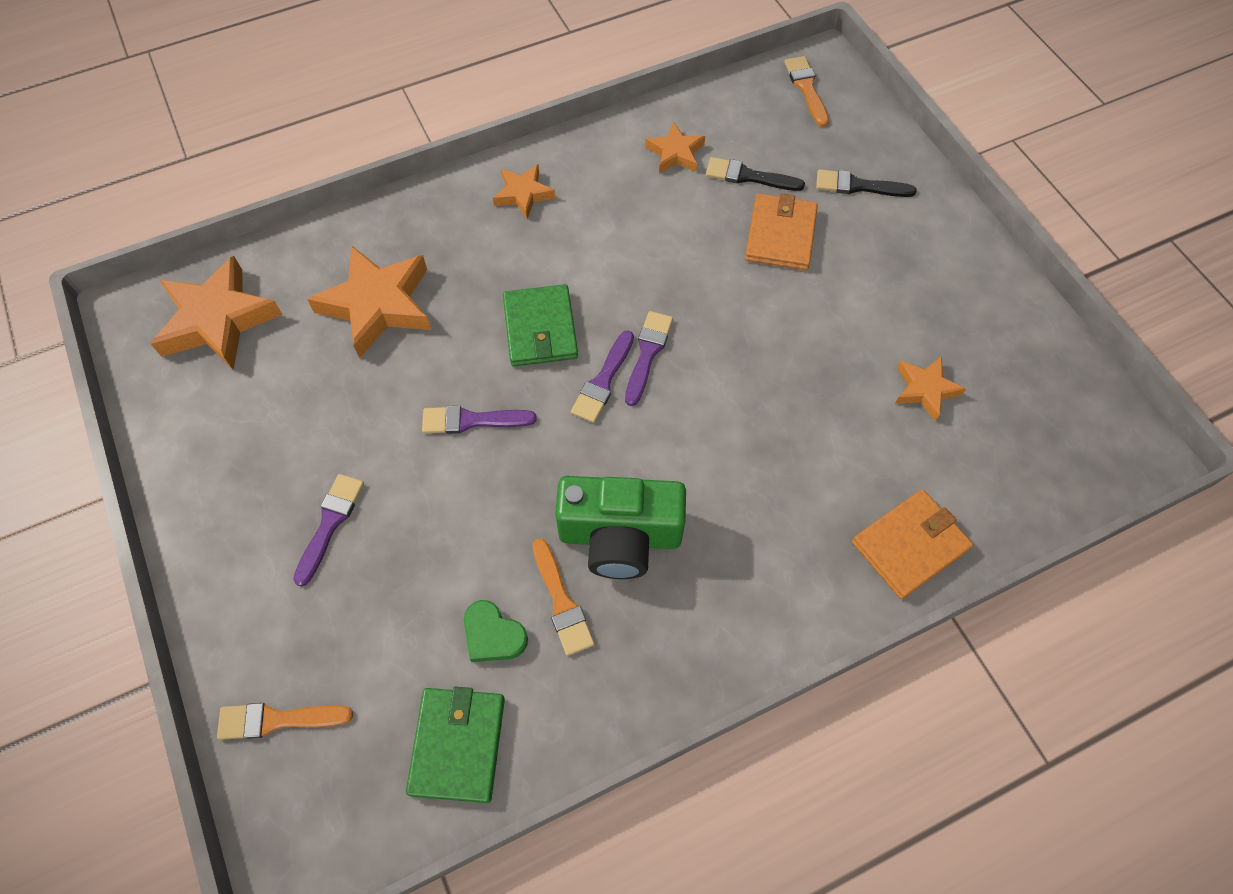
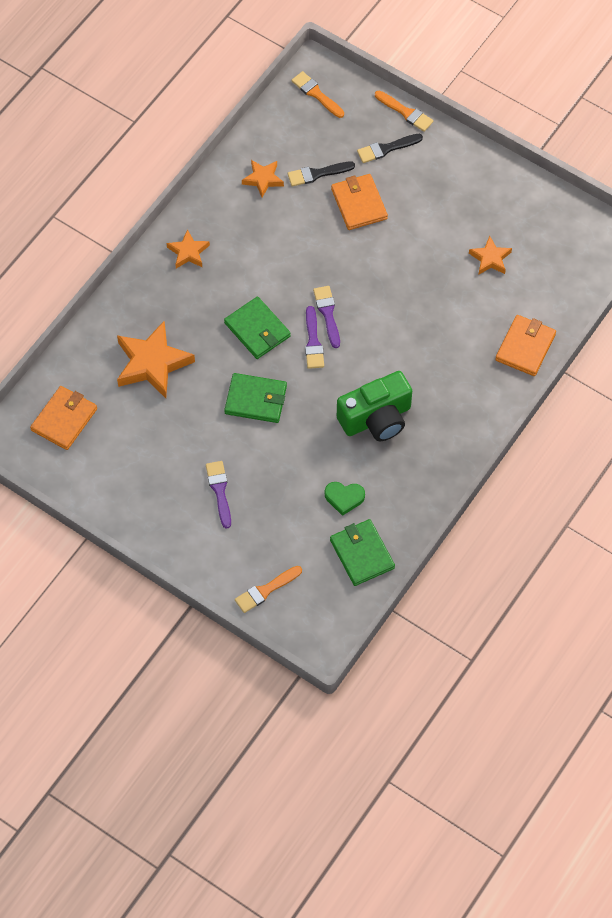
camera: 30 degrees left, 0 degrees up
(217, 320) = (64, 419): orange star -> orange wallet
(472, 420) = (256, 400): purple brush -> green wallet
(561, 602) = (368, 465): orange brush -> orange brush (405, 112)

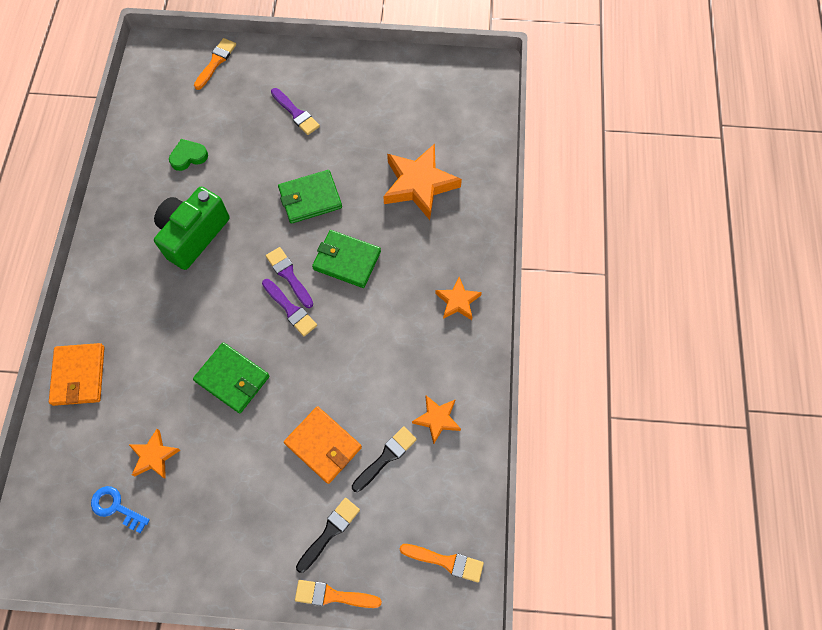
camera: 150 degrees right, 5 degrees up
(64, 419) = (458, 106): orange wallet -> none
(362, 554) = (151, 122): green wallet -> green wallet (232, 379)
(533, 238) = (116, 507): none -> blue key

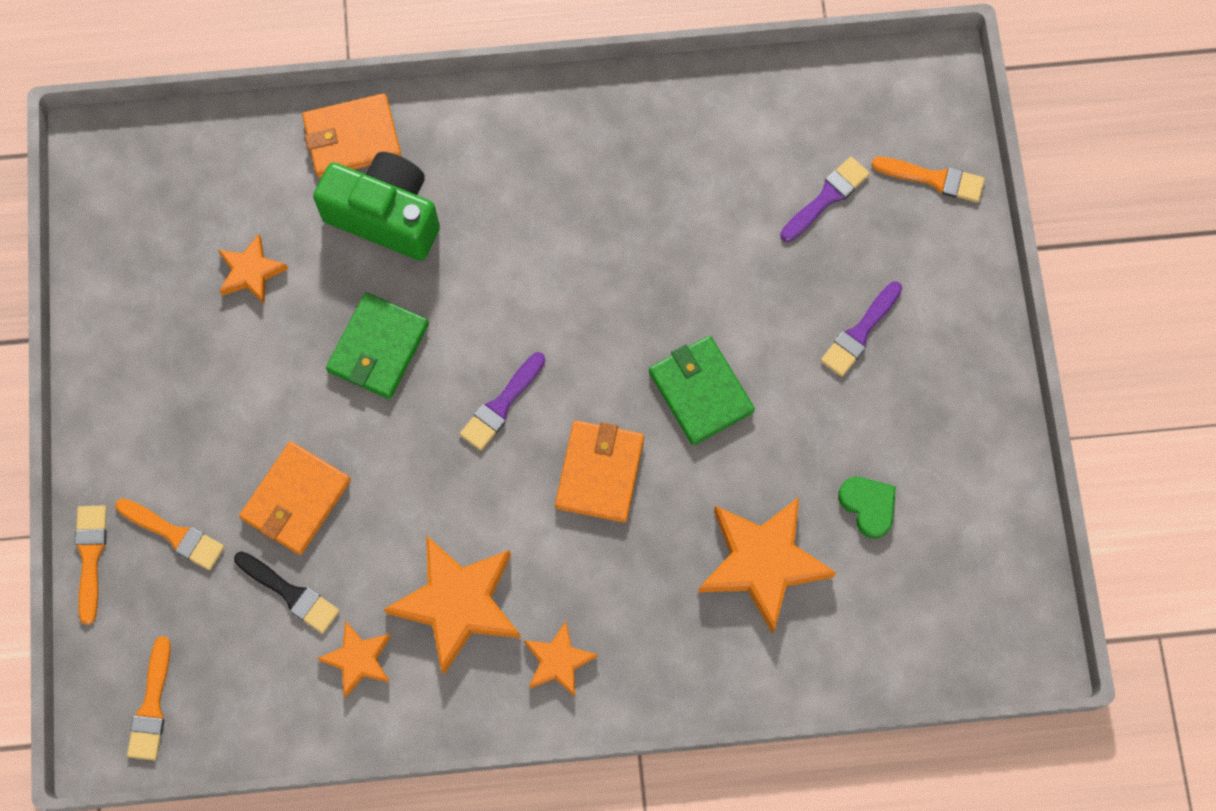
camera: 80 degrees right, 5 degrees up
(116, 507) = (176, 243): blue key -> none
(188, 156) = (739, 186): green heart -> green heart (868, 506)
(193, 235) = (601, 231): green camera -> green camera (386, 216)
(289, 275) = (558, 390): purple brush -> purple brush (826, 198)
(329, 532) = (174, 534): black brush -> orange brush
(346, 260) = (600, 472): green wallet -> orange wallet
(412, 353) = (458, 604): none -> orange star

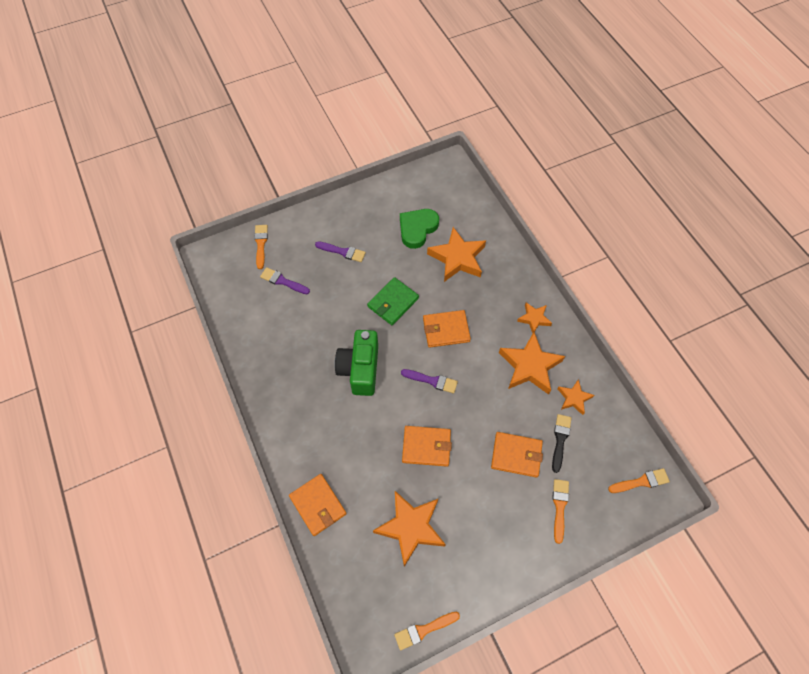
camera: 110 degrees left, 10 degrees down
(90, 557) = (590, 545): orange brush -> orange brush (424, 630)
(251, 272) = (411, 527): orange star -> orange star, size x1.84
(378, 348) = (426, 447): green wallet -> orange wallet
(386, 216) = (356, 470): green camera -> green camera (360, 369)
(868, 506) = (417, 229): green heart -> green heart, size x1.64

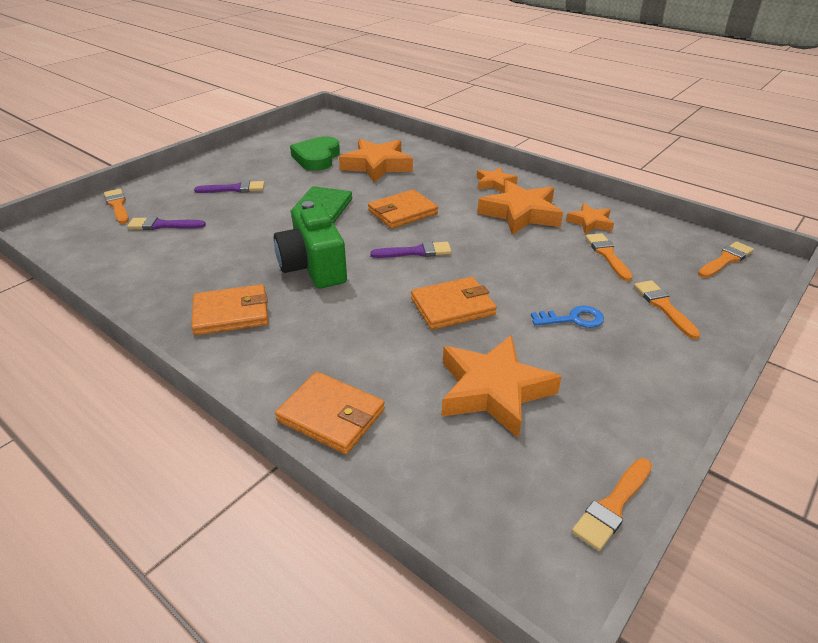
camera: 25 degrees left, 25 degrees down
(493, 491) = (572, 319): none -> blue key
(516, 455) = (570, 281): orange wallet -> orange wallet (231, 313)
(560, 440) = (607, 255): black brush -> orange brush

